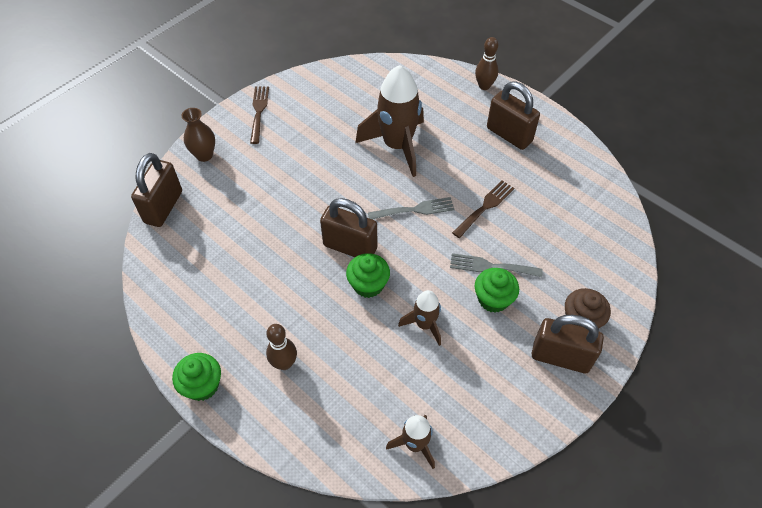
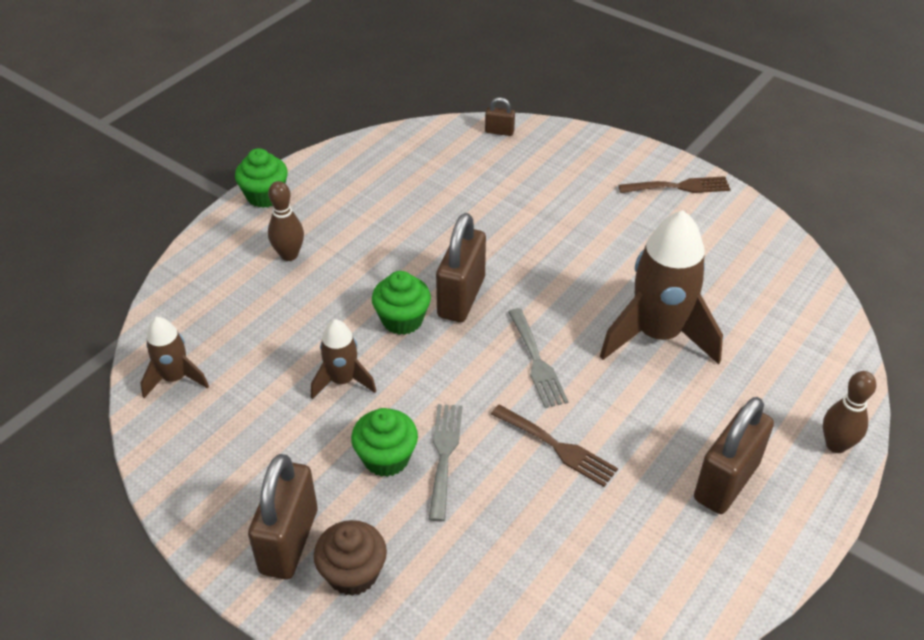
camera: 85 degrees right, 10 degrees down
(163, 207) = (499, 131): brown padlock -> brown padlock, size x0.46
(204, 155) = (588, 150): brown vase -> none

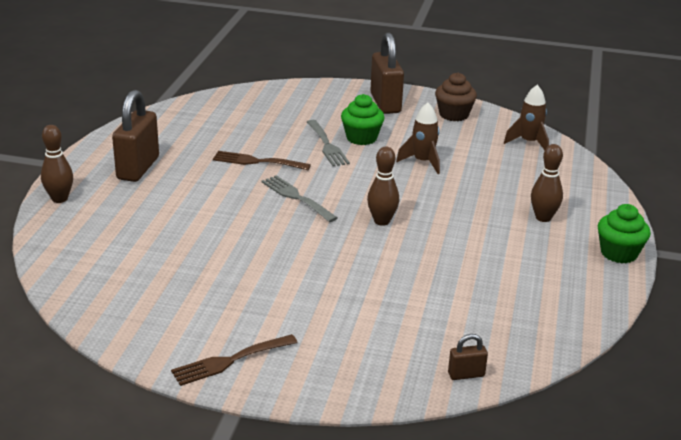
camera: 155 degrees right, 15 degrees down
(353, 573) = (341, 101): brown cupcake -> brown cupcake (454, 115)
(402, 320) = (414, 199): green cupcake -> none
(461, 297) = (382, 221): brown padlock -> brown bowling pin
(657, 335) = (210, 231): brown rocket -> none

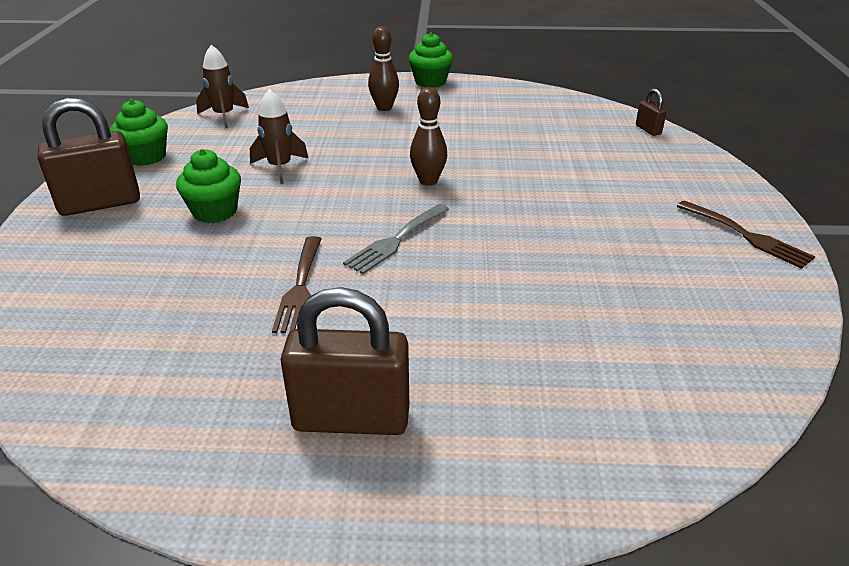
camera: 100 degrees left, 5 degrees up
(59, 199) = (503, 503): brown bowling pin -> none
(327, 145) = (240, 235): grey fork -> none
(454, 115) = (146, 157): brown cupcake -> green cupcake

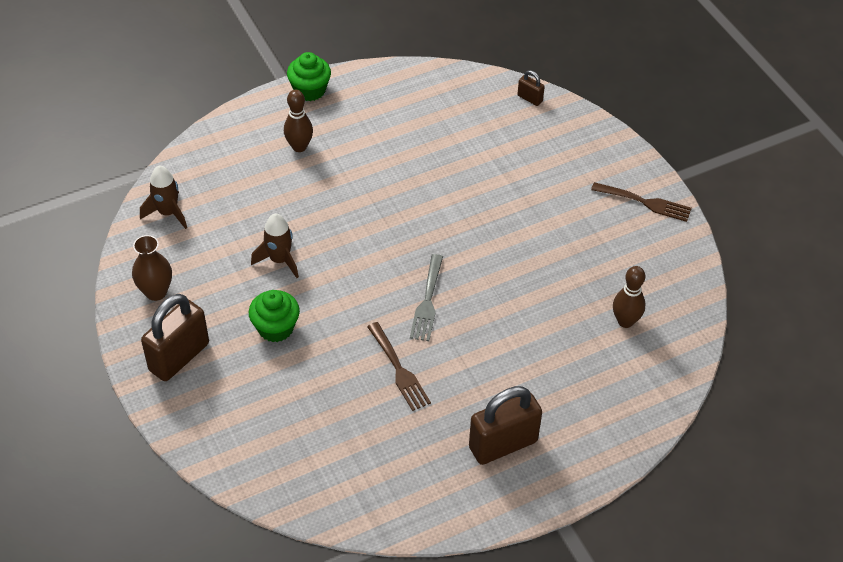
camera: 30 degrees left, 15 degrees up
(146, 157) = (156, 292): green cupcake -> brown vase
(428, 181) = (405, 230): brown bowling pin -> brown bowling pin (625, 321)

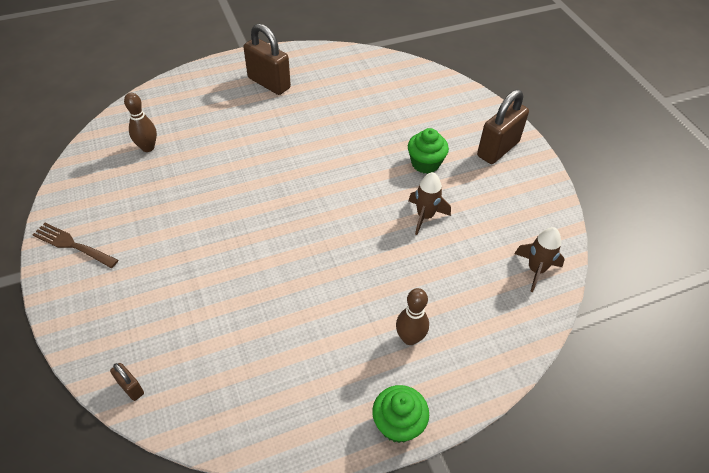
camera: 175 degrees left, 0 degrees up
(156, 292) = (528, 198): brown vase -> none
(399, 370) = (332, 129): brown fork -> none
(427, 302) = (301, 173): grey fork -> none
(503, 444) = (269, 83): brown padlock -> brown padlock turned 60 degrees clockwise

